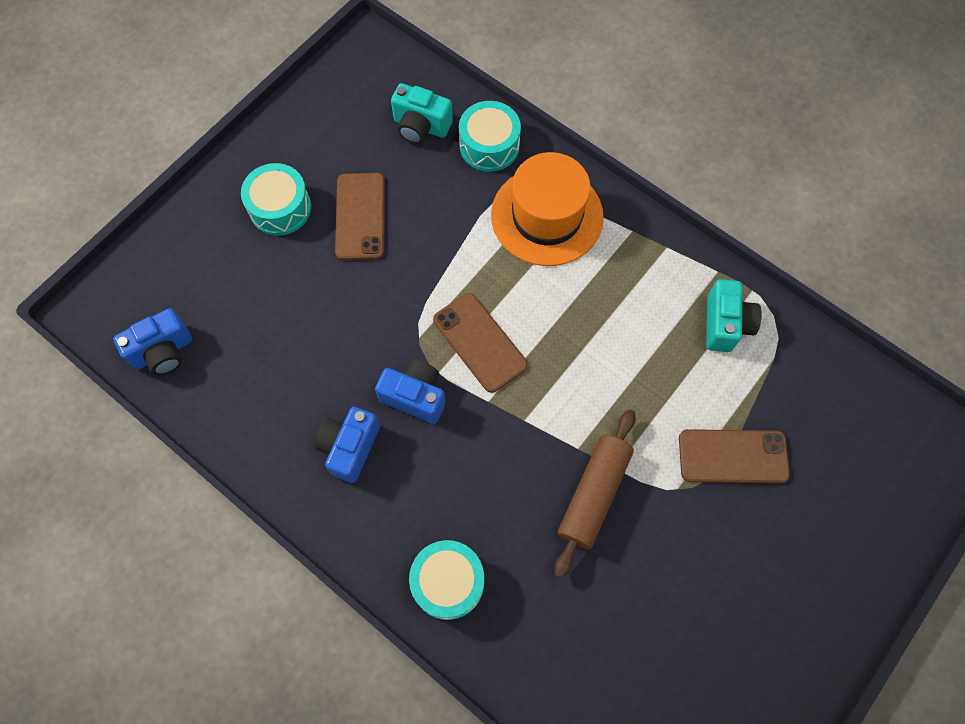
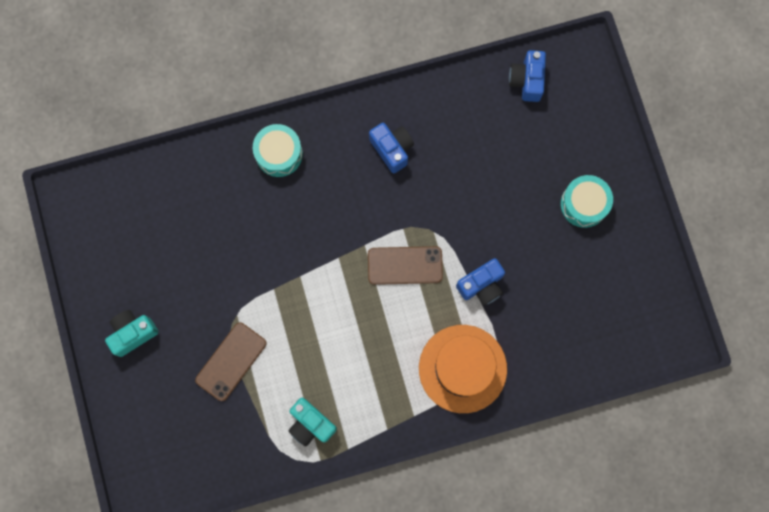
camera: 125 degrees right, 10 degrees up
(360, 216) = (543, 250): brown phone -> none
(415, 396) = (397, 205): blue camera -> blue camera (481, 285)
(421, 126) = (588, 333): turquoise camera -> turquoise camera (133, 333)
(489, 145) = (542, 369): turquoise drum -> none
(593, 494) = (268, 265): brown rolling pin -> none

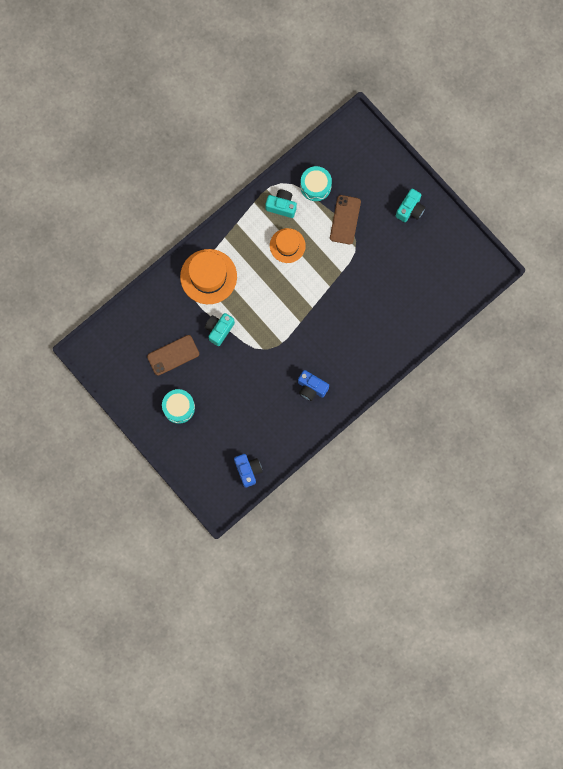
camera: 155 degrees right, 0 degrees up
(279, 154) = (379, 353): turquoise drum -> turquoise drum (315, 186)
(330, 362) = (287, 245): none -> orange hat
(405, 265) = (270, 321): brown phone -> brown phone (173, 355)
(481, 285) = (219, 330): blue camera -> turquoise camera

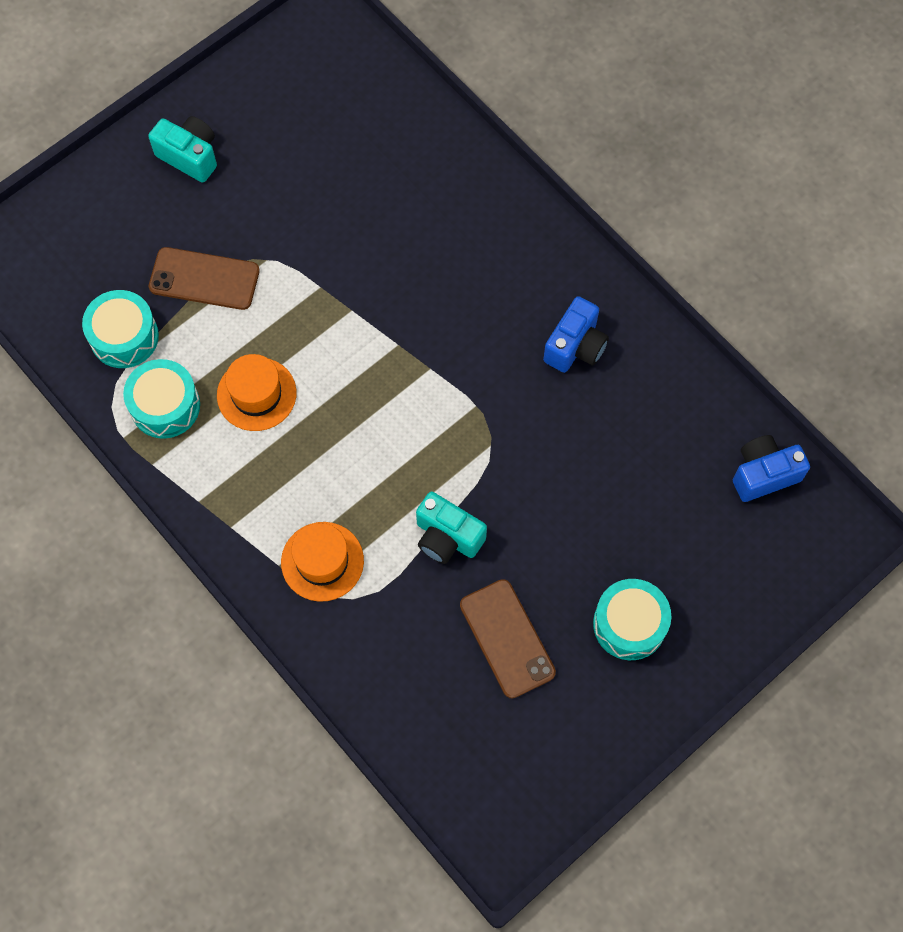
camera: 90 degrees left, 10 degrees down
(208, 276) = (322, 561): orange hat -> orange hat, size x0.63
(281, 206) = (165, 406): turquoise camera -> turquoise drum

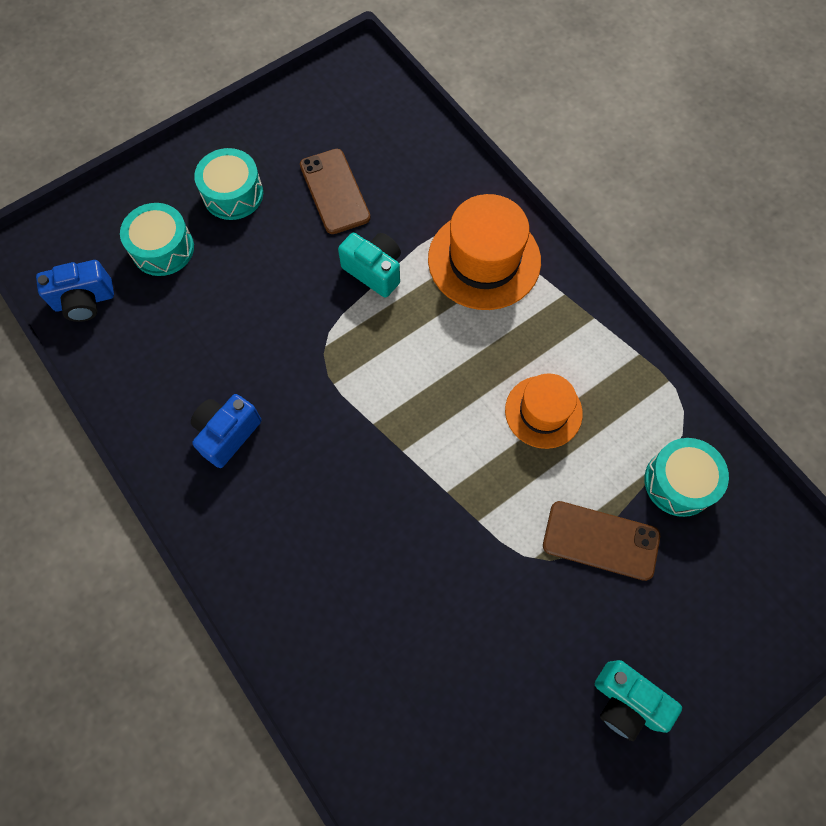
camera: 175 degrees left, 0 degrees up
(165, 406) = (631, 407): turquoise drum -> turquoise drum (163, 248)
(322, 561) = (484, 260): orange hat -> orange hat, size x1.57

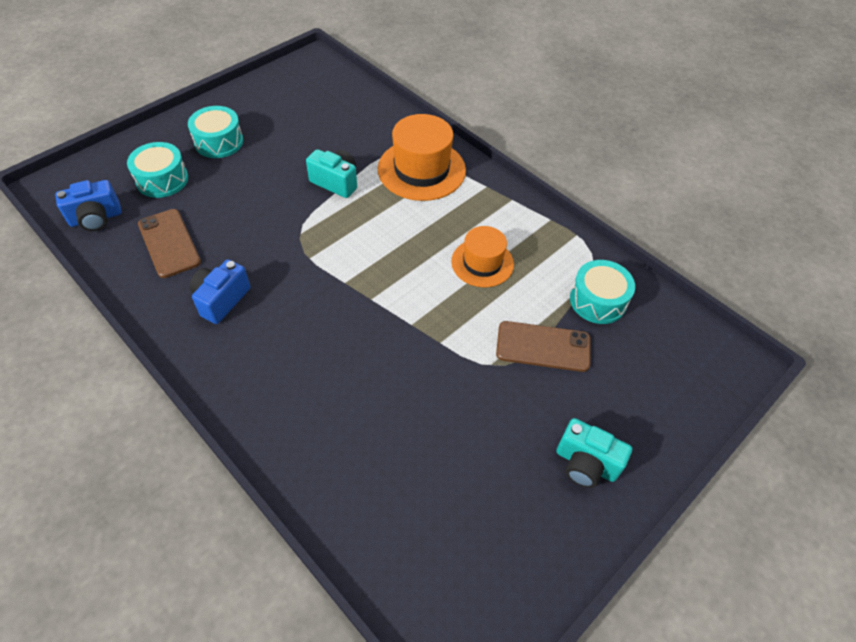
camera: 10 degrees left, 15 degrees down
(334, 191) = (300, 135): brown phone -> brown phone (169, 243)

